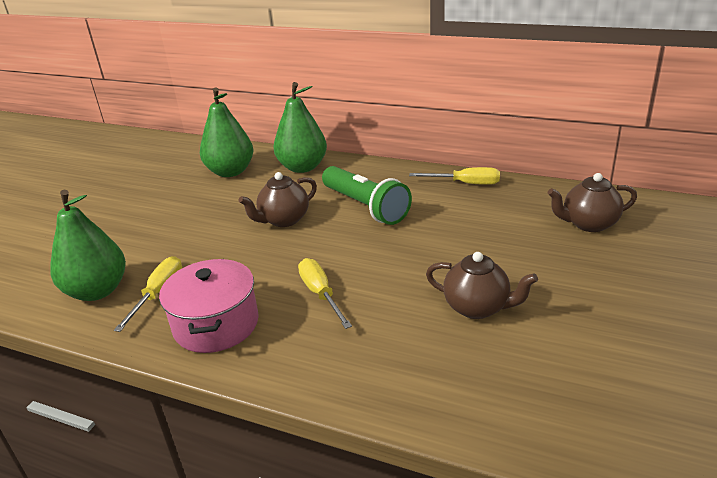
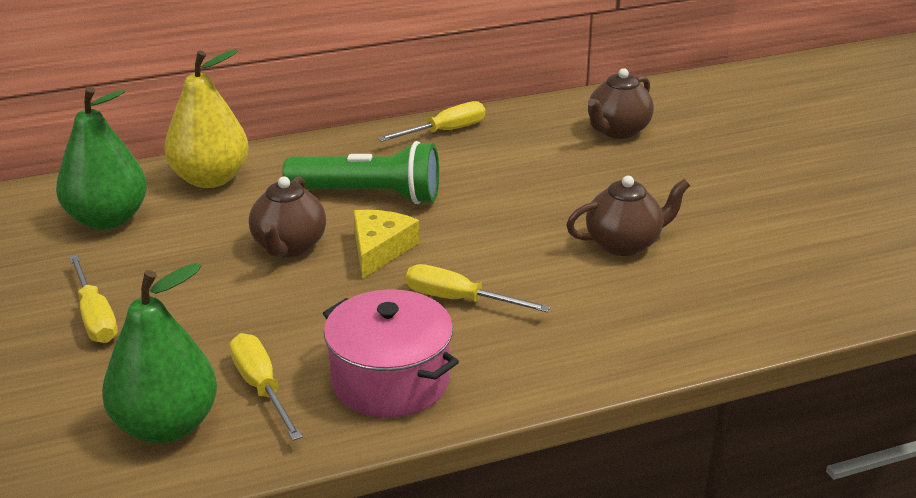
camera: 45 degrees left, 0 degrees up
(155, 219) = (95, 317): none -> yellow screwdriver
(302, 167) = (210, 179): green pear -> yellow pear
(325, 242) = (380, 249): none -> yellow cheese

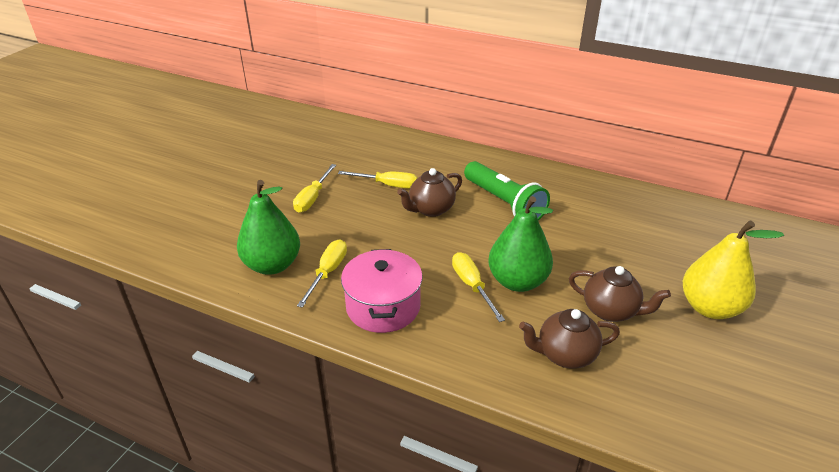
camera: 45 degrees right, 5 degrees up
(108, 219) = (375, 155): green pear -> green pear (517, 281)
(210, 179) = (442, 156): yellow pear -> yellow pear (710, 308)
(380, 249) = (470, 235): yellow cheese -> none
(445, 131) = (593, 187): yellow screwdriver -> yellow screwdriver (387, 185)
(617, 131) = (706, 238): brown teapot -> brown teapot (565, 355)

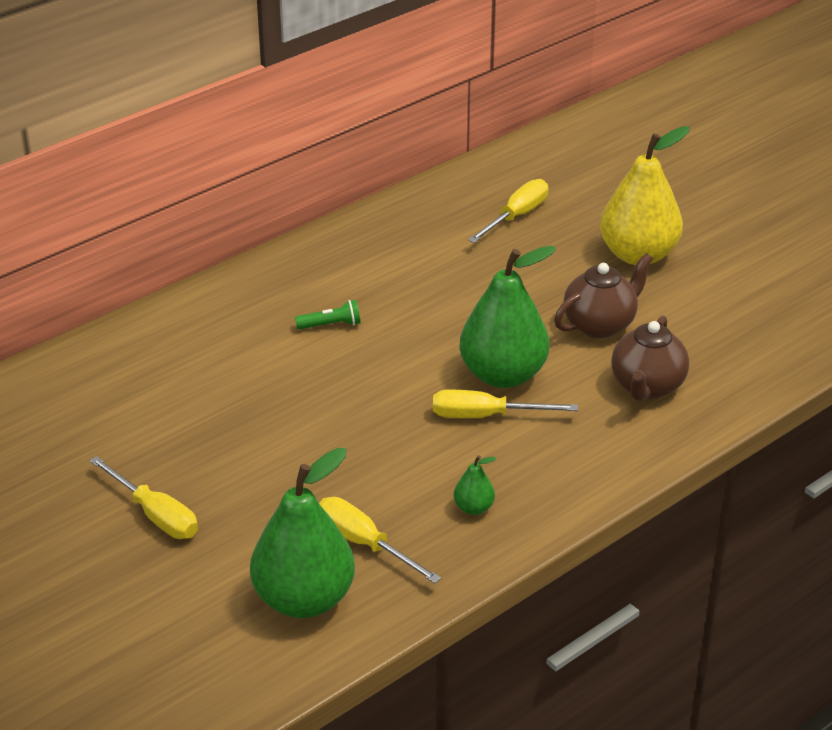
camera: 65 degrees left, 0 degrees up
(383, 306) = (473, 508): pink pot -> green pear
(387, 185) = (188, 422): yellow screwdriver -> yellow screwdriver (516, 216)
(430, 209) = (290, 398): brown teapot -> none
(504, 203) = (331, 325): green flashlight -> green flashlight, size x0.41

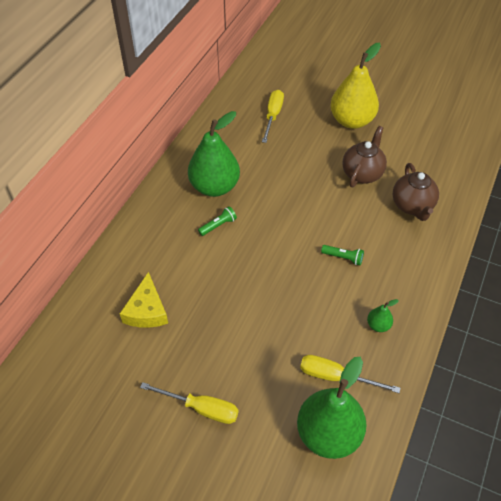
camera: 25 degrees left, 15 degrees up
(161, 389) = (146, 310): none -> yellow cheese
(485, 416) = (343, 258): yellow screwdriver -> green flashlight
(503, 375) = (334, 226): green pear -> green pear (214, 187)

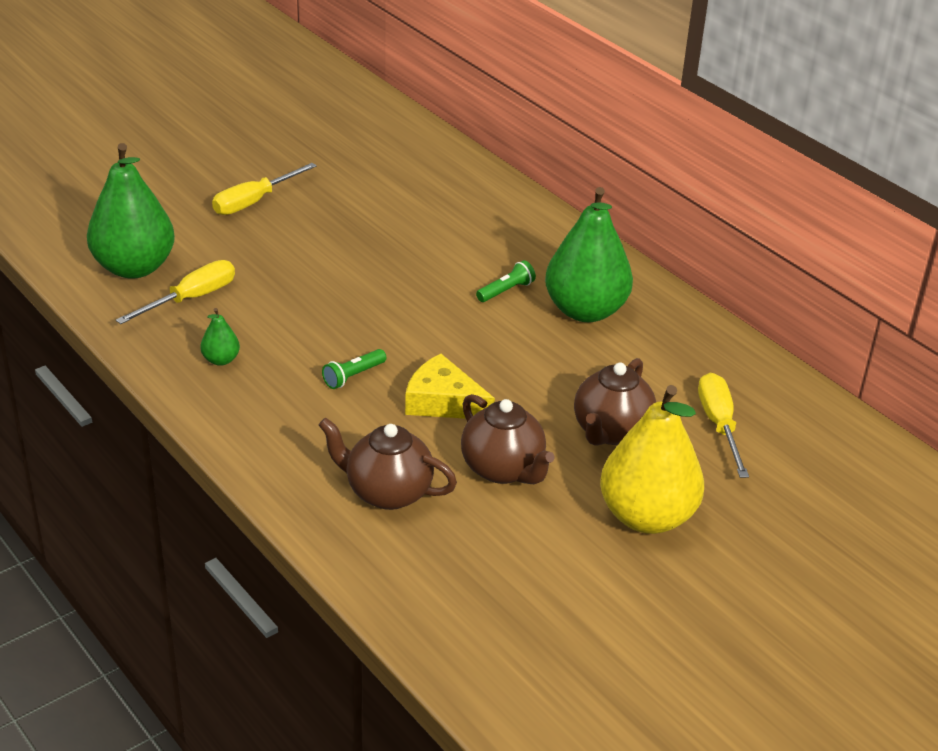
camera: 115 degrees right, 15 degrees down
(146, 310) = (414, 202): yellow cheese -> yellow cheese (443, 402)
(218, 225) = (506, 291): green flashlight -> green flashlight turned 120 degrees counterclockwise
(273, 116) = (719, 425): yellow screwdriver -> yellow screwdriver turned 135 degrees counterclockwise
(306, 147) = (611, 431): none -> brown teapot

